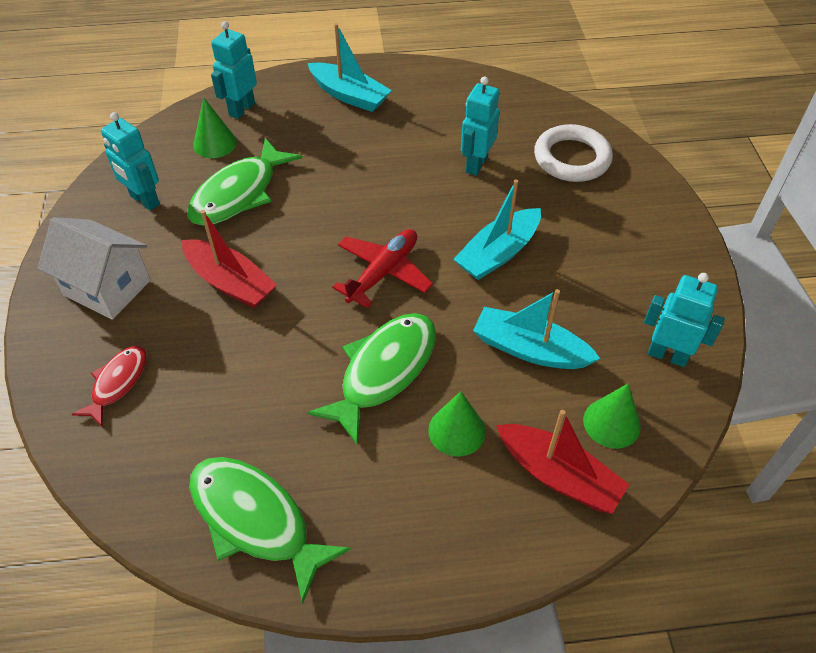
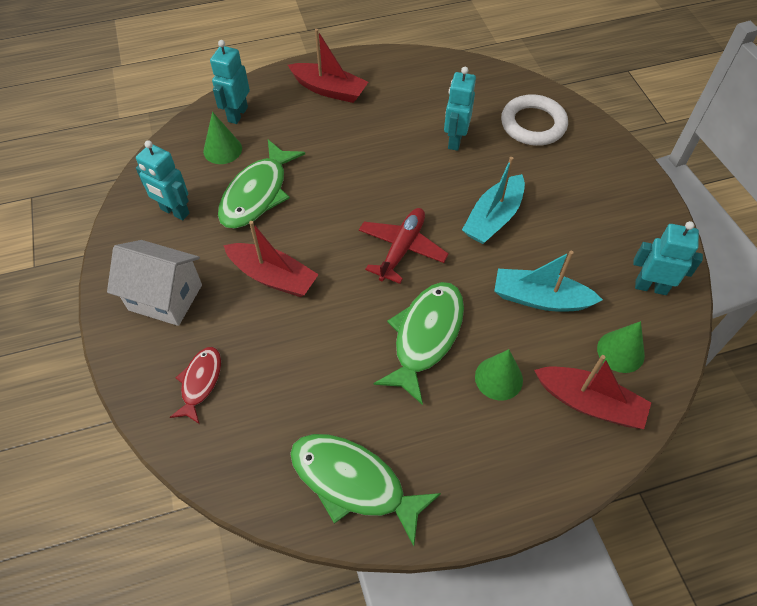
camera: 10 degrees left, 5 degrees up
(349, 95) = (329, 90): turquoise boat -> red boat

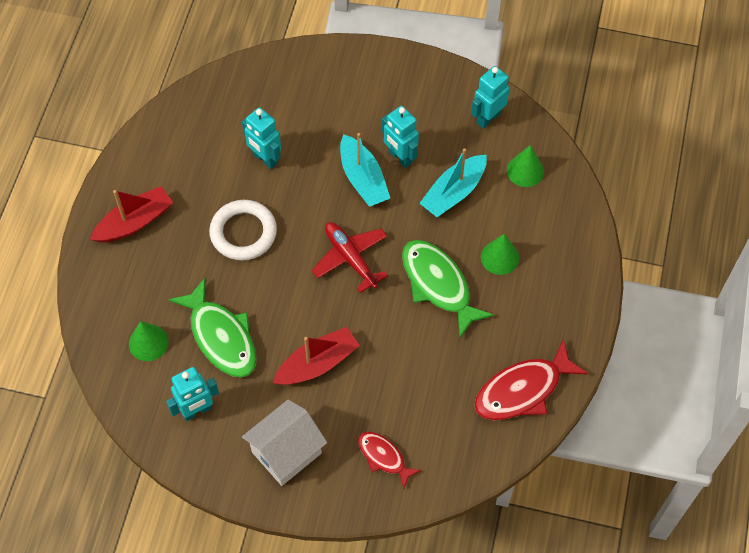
camera: 60 degrees left, 5 degrees up
(237, 114) = (111, 311): turquoise robot -> turquoise robot (400, 157)
(353, 482) = (523, 390): green fish -> red fish
(533, 124) = (288, 93): white ring -> white ring (243, 233)
(589, 403) = (550, 214): red boat -> none

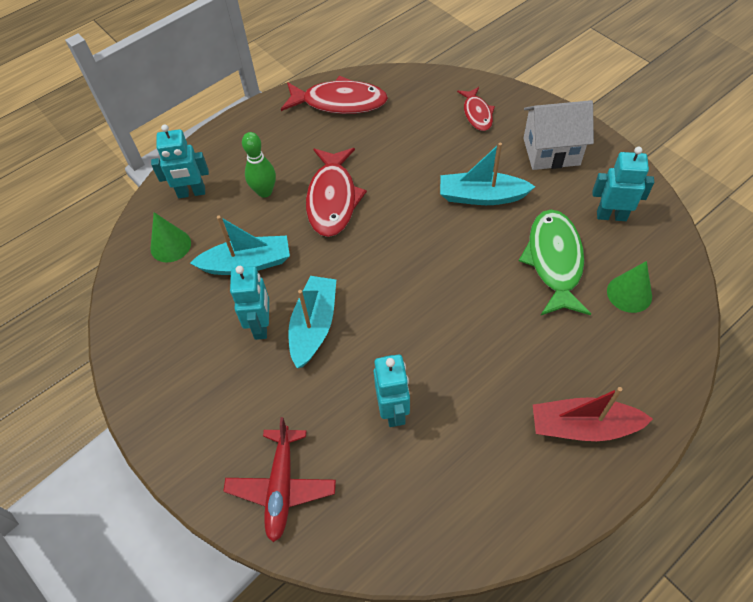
camera: 140 degrees left, 5 degrees down
(243, 233) = (471, 343): white ring -> none
(317, 363) = (481, 196): red boat -> turquoise boat
(350, 258) = (387, 261): red plane -> red plane (281, 487)
(438, 285) = (332, 199): green fish -> red fish
(488, 118) = (147, 312): turquoise robot -> turquoise robot (191, 193)
(500, 257) = (264, 192): green cone -> green bowling pin

